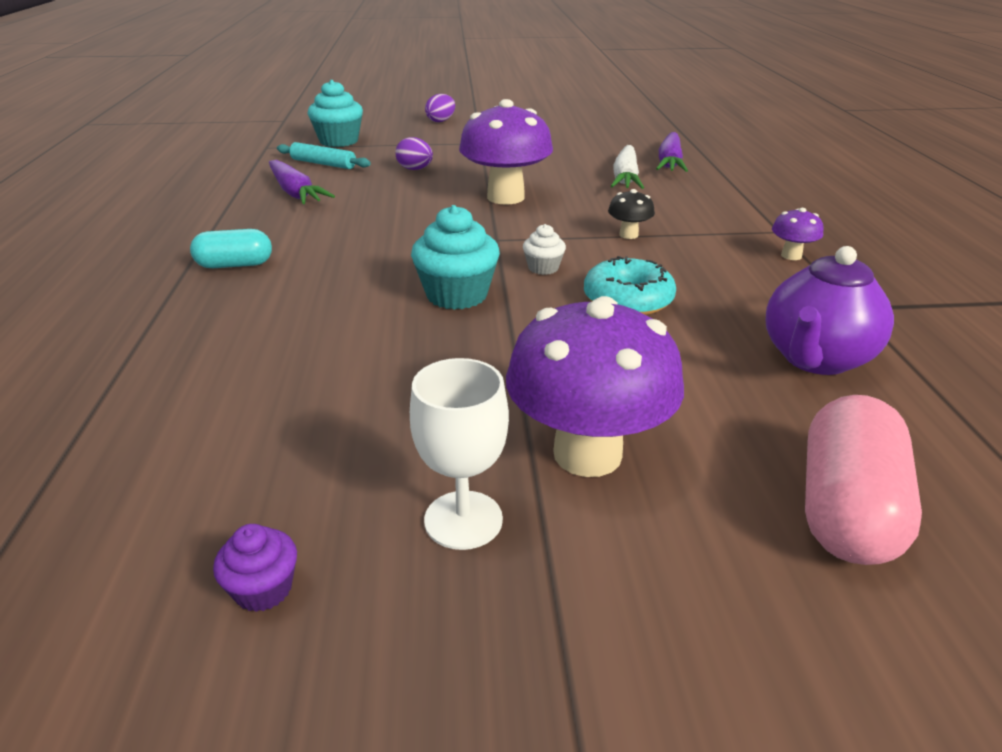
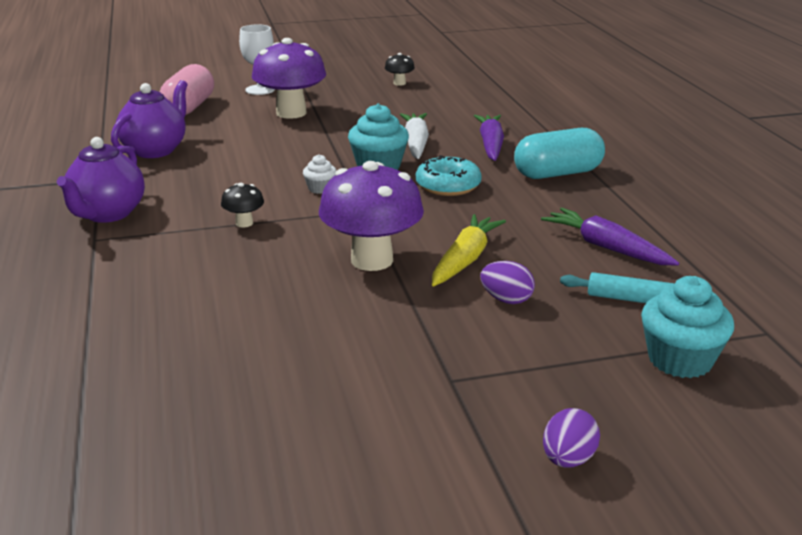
camera: 170 degrees right, 5 degrees down
(235, 265) = (557, 174): turquoise capsule -> turquoise capsule, size x1.60
(263, 589) = (399, 83): purple cupcake -> black mushroom
(425, 193) = (465, 259): none -> yellow carrot
(463, 520) = (339, 97): white goblet -> white goblet (260, 90)
(625, 177) = (226, 308): white carrot -> white carrot (416, 143)
(628, 300) = (258, 172): turquoise donut -> turquoise donut (448, 186)
(669, 162) = (150, 350): purple carrot -> purple carrot (490, 145)
(791, 255) = (107, 214): purple mushroom -> purple teapot

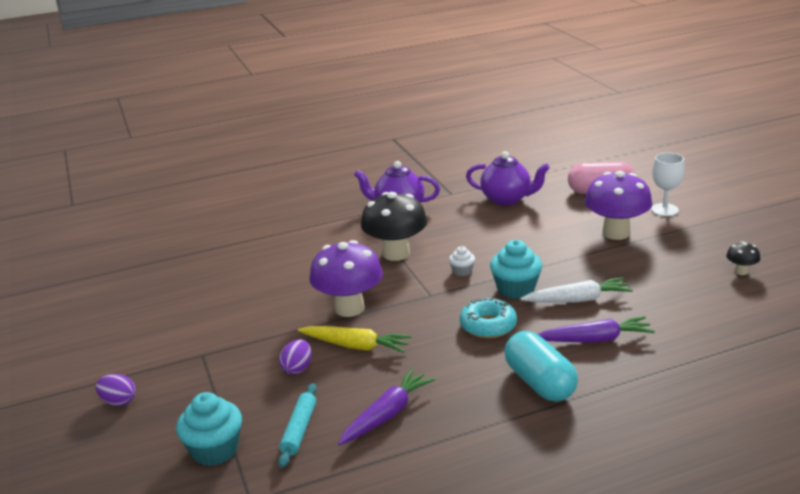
camera: 85 degrees right, 0 degrees up
(244, 223) = (396, 254): black mushroom -> black mushroom, size x2.24

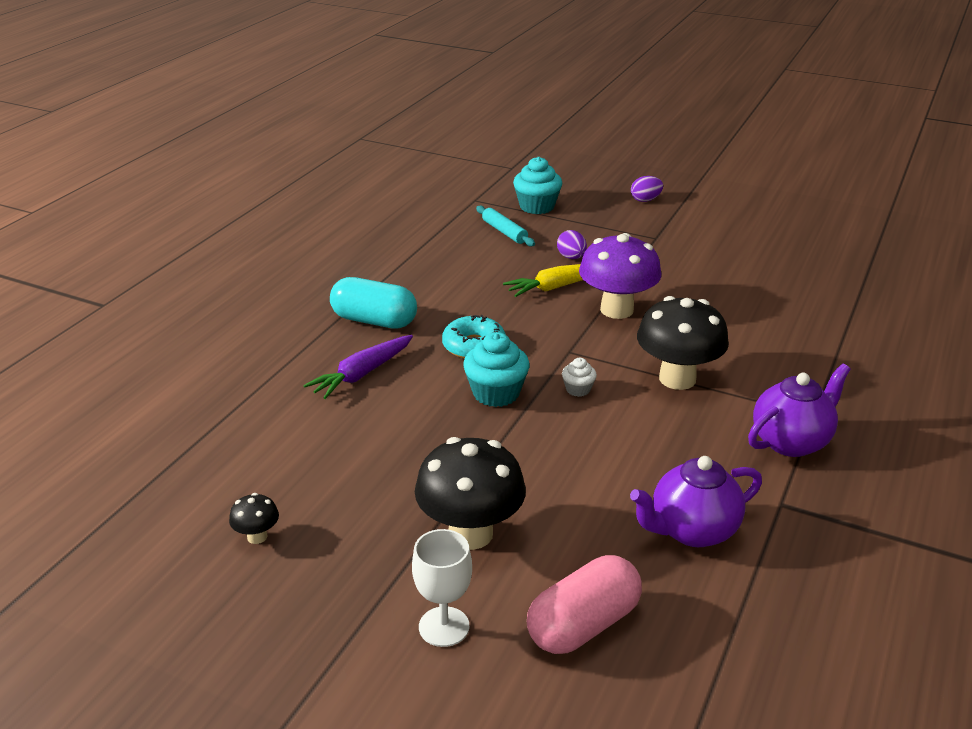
camera: 135 degrees right, 5 degrees up
(387, 414) = (461, 260): purple carrot -> none
(577, 300) = (419, 408): white carrot -> none
(616, 233) = (470, 534): purple mushroom -> black mushroom

